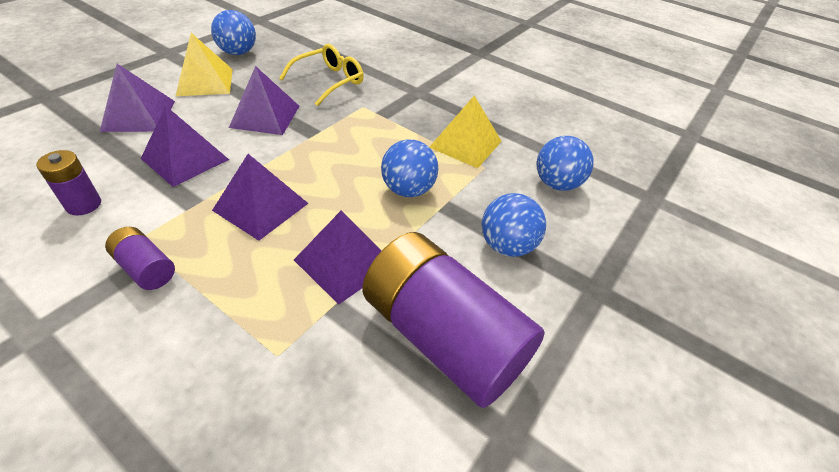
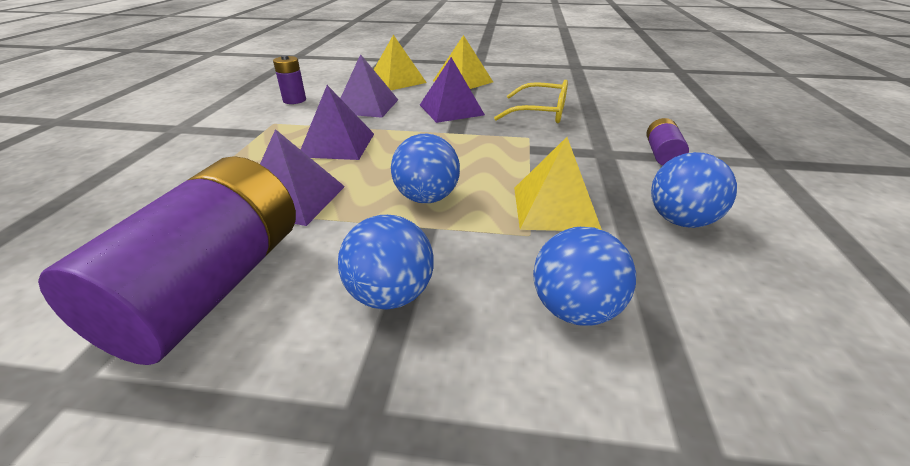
camera: 65 degrees right, 10 degrees down
(138, 115) = (396, 81): purple pyramid -> yellow pyramid
(146, 268) = (245, 134): purple battery -> purple battery (662, 154)
(238, 53) = (517, 76): blue ball -> blue ball (680, 221)

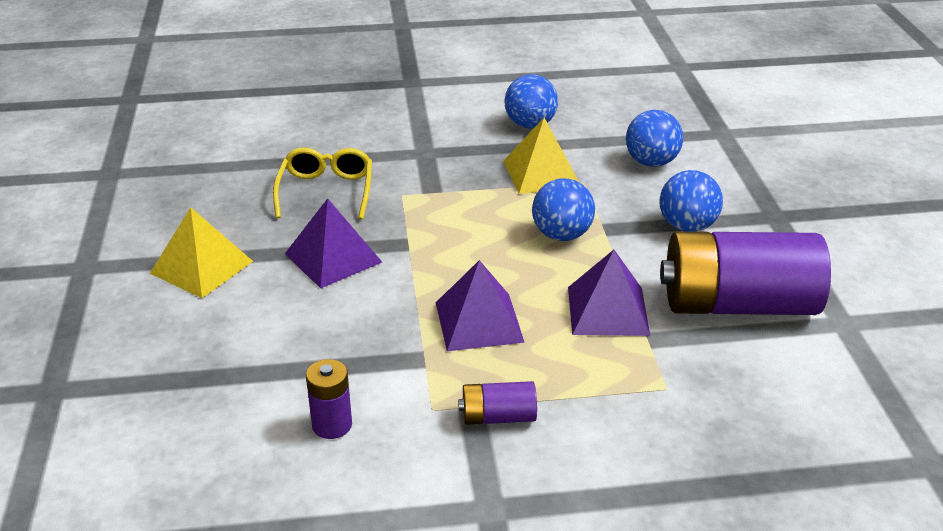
camera: 105 degrees left, 0 degrees up
(367, 106) = (339, 335): purple pyramid -> none
(396, 81) = (207, 336): yellow pyramid -> none
(662, 154) = (417, 125): purple battery -> purple battery (498, 417)

